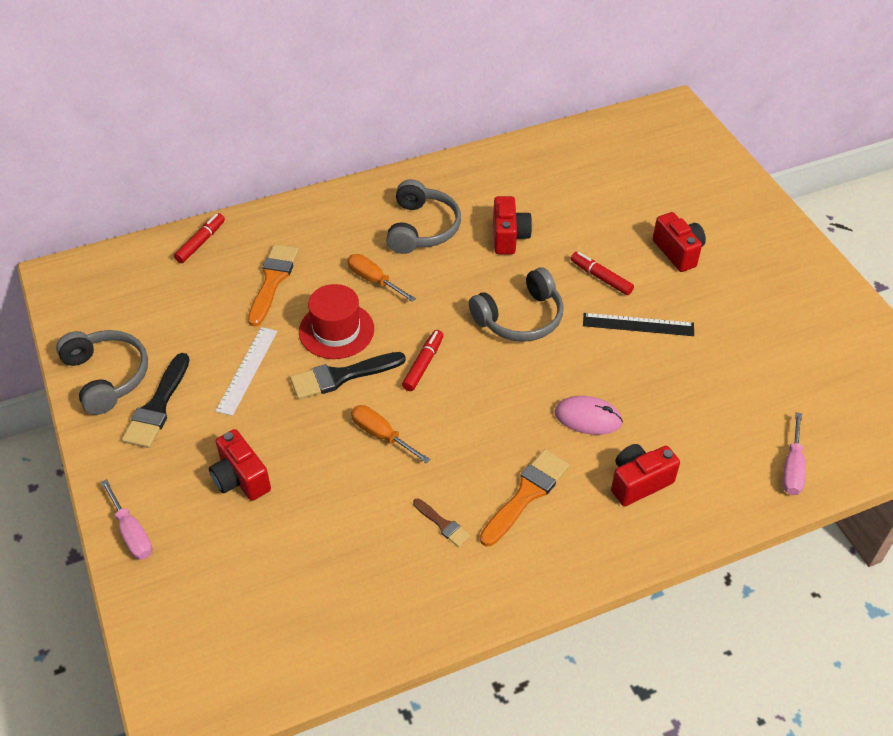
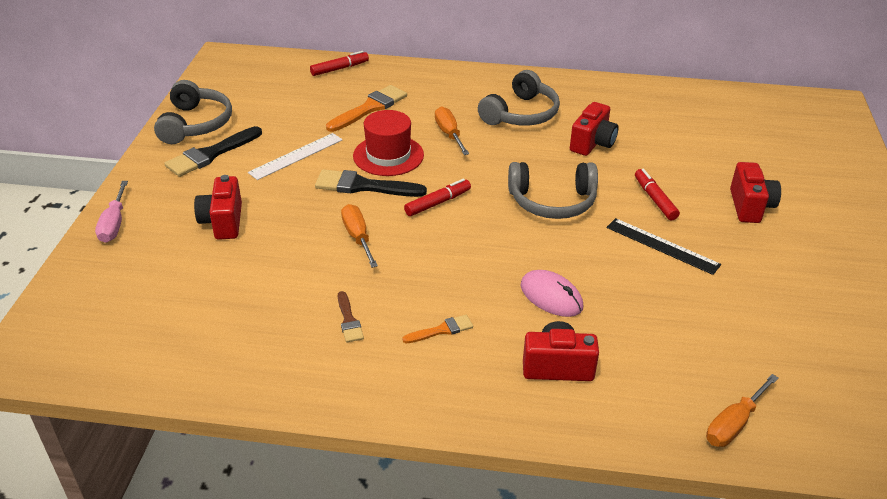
camera: 30 degrees right, 10 degrees down
(526, 495) = (441, 330): orange brush -> orange brush, size x0.54
(792, 468) = (734, 424): pink screwdriver -> orange screwdriver

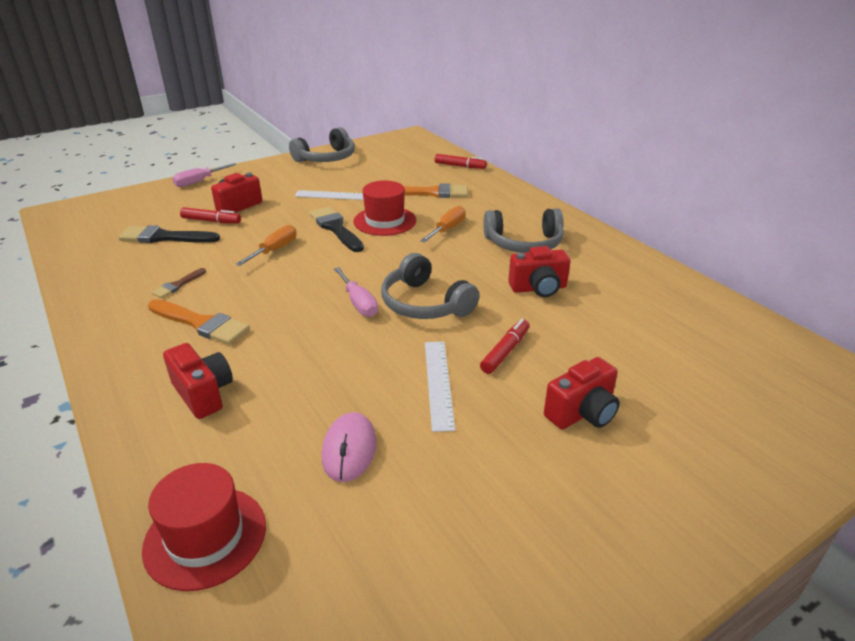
camera: 50 degrees right, 5 degrees down
(211, 154) = (302, 174): black brush -> black brush (165, 237)
(437, 203) = (354, 260): red marker -> red marker (211, 221)
(441, 330) = (200, 323): orange brush -> orange brush, size x1.85
(512, 232) = (358, 303): none -> pink screwdriver
(551, 296) = (294, 354): pink mouse -> pink mouse (349, 449)
(662, 246) = (438, 383): black ruler -> white ruler
(734, 424) = (205, 537): orange screwdriver -> red hat

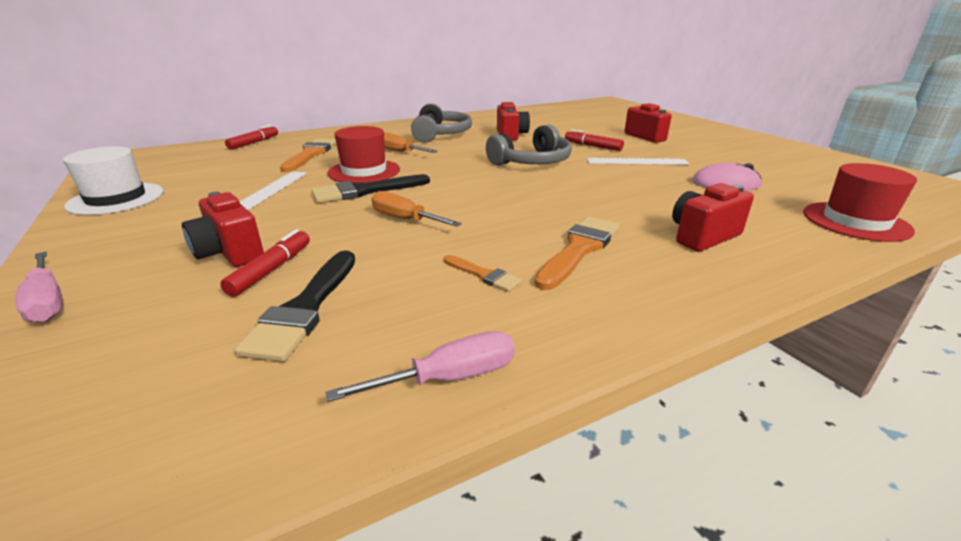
camera: 85 degrees left, 5 degrees down
(178, 285) = (483, 275): brown brush -> orange brush
(326, 158) = (116, 199): grey headphones -> white hat
(358, 303) = (531, 181): pink screwdriver -> pink screwdriver (449, 378)

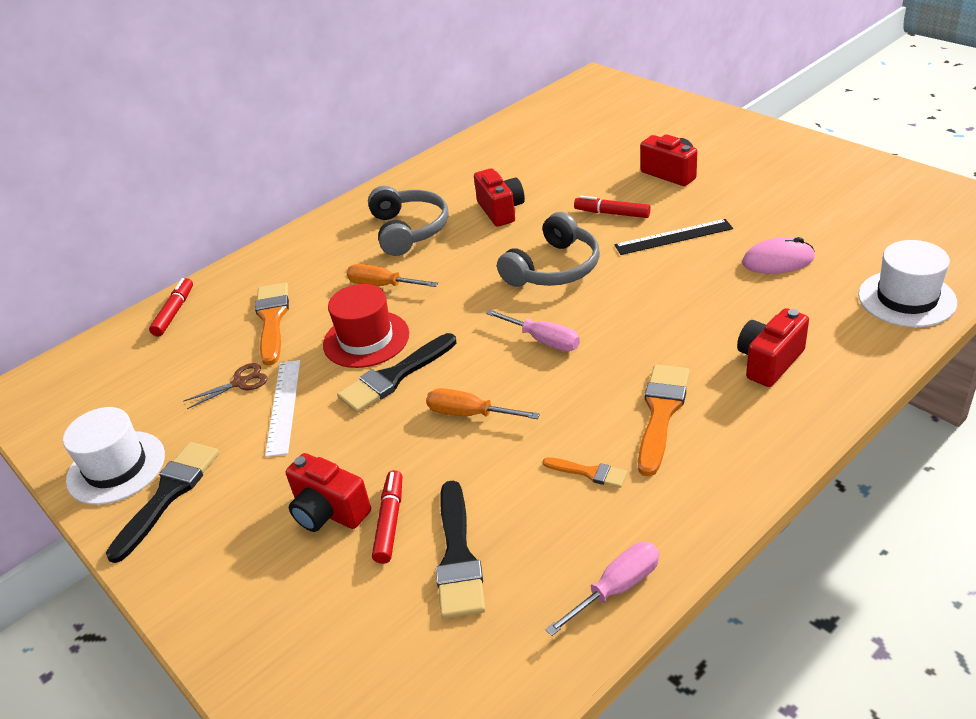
camera: 10 degrees left, 10 degrees up
(47, 302) = (218, 617): pink screwdriver -> pink screwdriver (543, 340)
(127, 219) = (168, 495): none -> black brush
(254, 176) = (240, 383): none -> brown scissors
(637, 161) = (673, 237): white ruler -> black ruler
(855, 221) = (906, 298): red hat -> white hat

